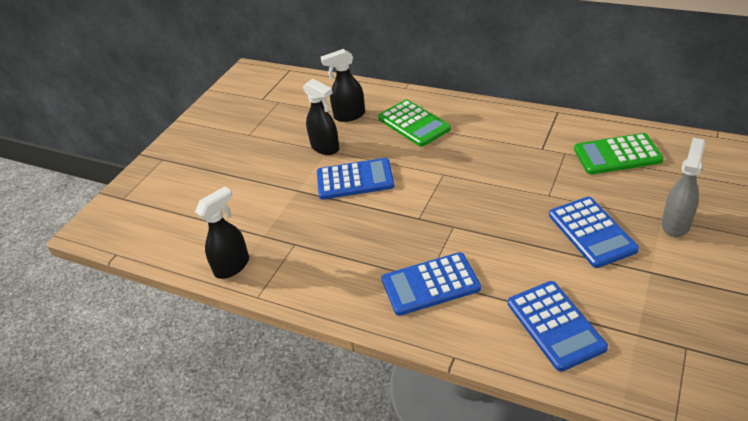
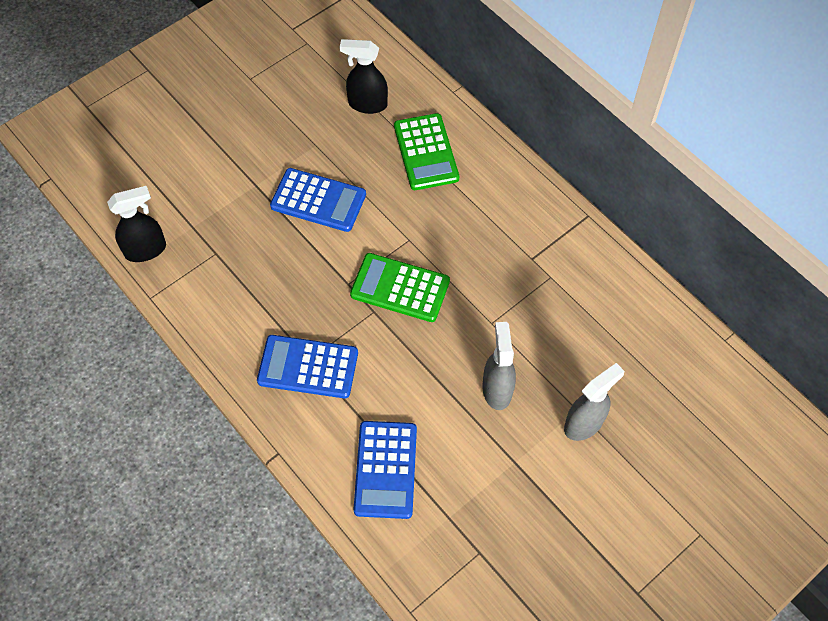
camera: 20 degrees right, 20 degrees up
(325, 148) = (315, 140): black spray bottle -> none
(591, 232) = (497, 389): blue calculator -> grey spray bottle
(617, 155) = (600, 308): green calculator -> green calculator (400, 288)

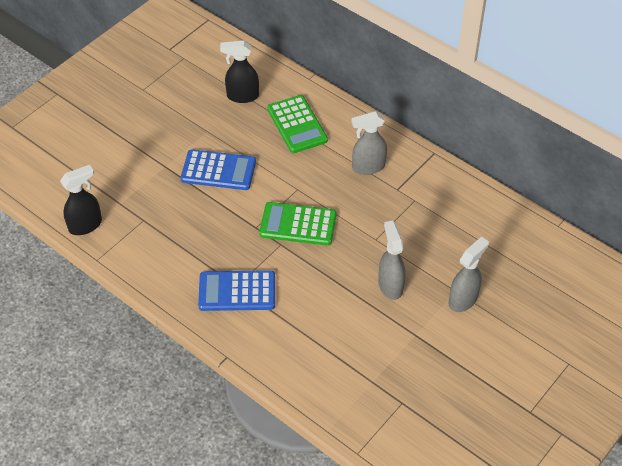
camera: 10 degrees left, 10 degrees down
(385, 469) = (315, 355): blue calculator -> none
(501, 223) = (368, 167): none -> grey spray bottle

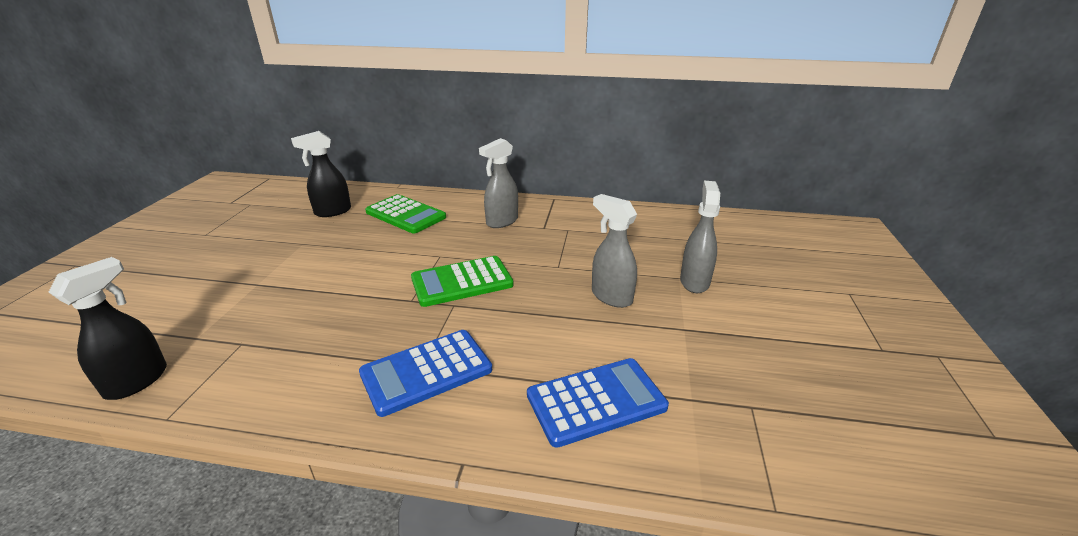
camera: 30 degrees left, 20 degrees down
(218, 170) = (333, 268): blue calculator -> blue calculator (596, 401)

